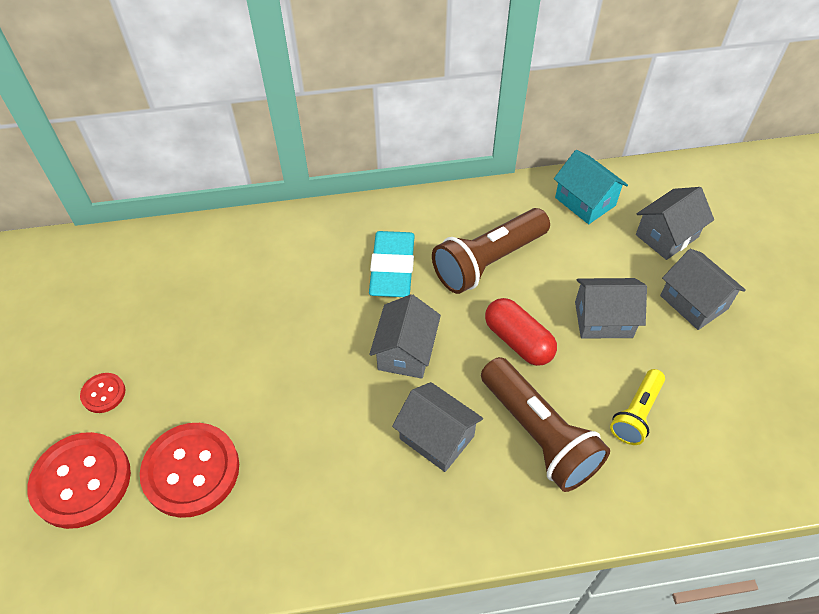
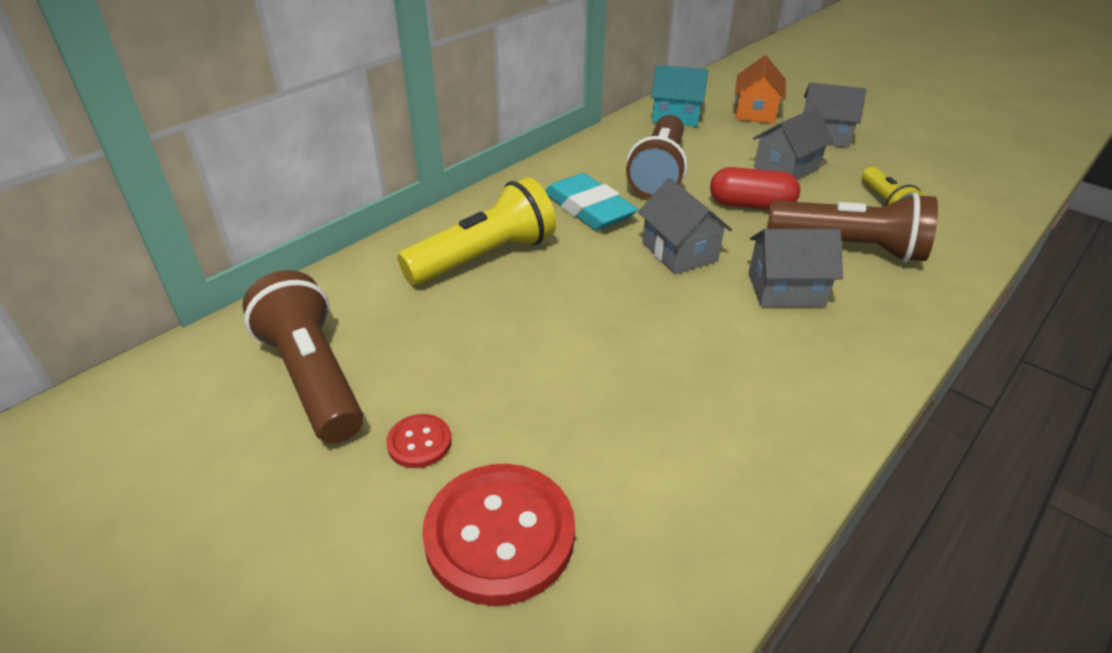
camera: 40 degrees left, 15 degrees down
(98, 309) = (313, 377): none -> brown flashlight
(191, 471) = (613, 443): red button -> none
(276, 271) = (484, 257): none -> yellow flashlight
(667, 236) = (755, 112): grey house -> orange house

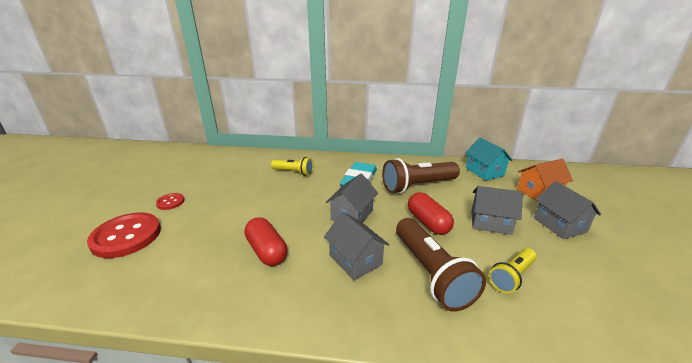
camera: 55 degrees right, 10 degrees down
(313, 377) = (195, 171): brown flashlight -> none
(484, 257) = (294, 172): yellow flashlight -> yellow flashlight, size x0.58
(704, 359) = (267, 251): none -> red capsule

